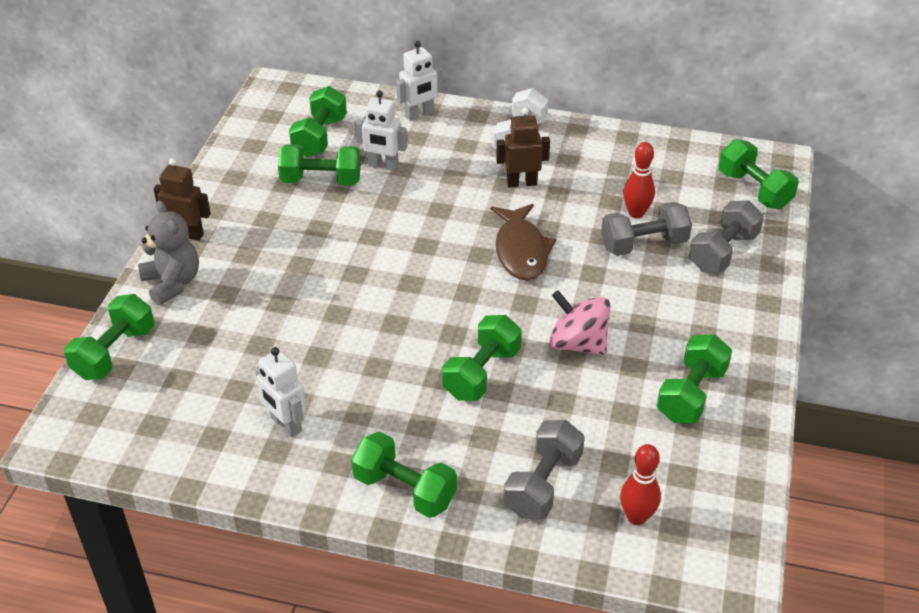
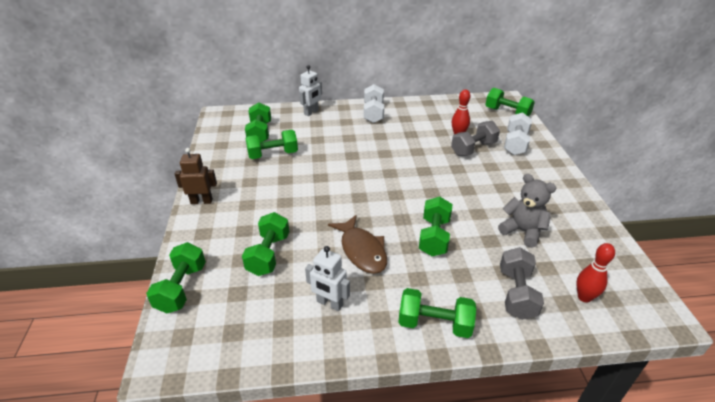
camera: 20 degrees left, 5 degrees down
(172, 283) = (204, 232): grey teddy bear -> grey teddy bear (522, 231)
(383, 165) = (305, 140): white robot -> none
(521, 183) = (388, 133): brown robot -> none
(521, 251) = (411, 166): brown fish -> brown fish (362, 250)
(577, 344) = (476, 206): pink spinning top -> none
(691, 394) = (557, 217): green dumbbell -> green dumbbell (268, 254)
(723, 252) = (515, 144): grey dumbbell -> white dumbbell

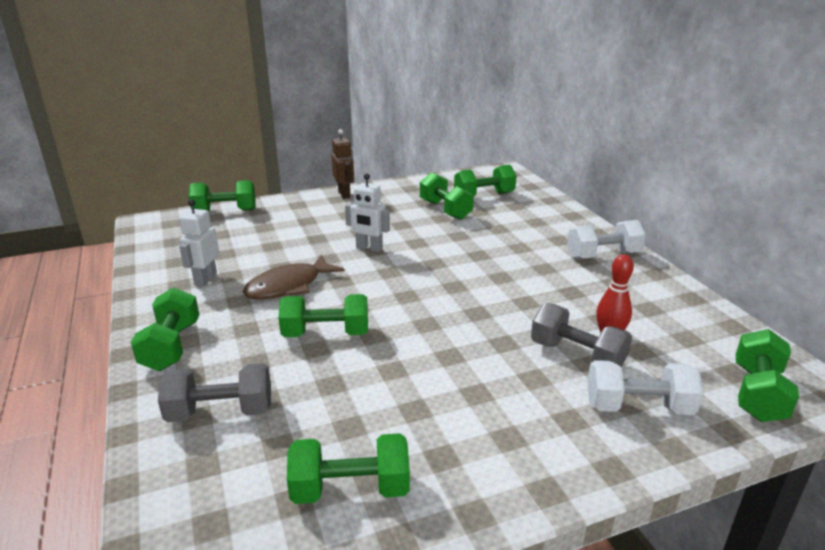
camera: 75 degrees right, 10 degrees down
(268, 254) = (273, 238): green dumbbell -> green dumbbell (350, 489)
(311, 112) = (560, 215): white robot -> white robot (369, 248)
(522, 231) = (362, 418): grey teddy bear -> none
(584, 297) = (213, 489): red bowling pin -> none

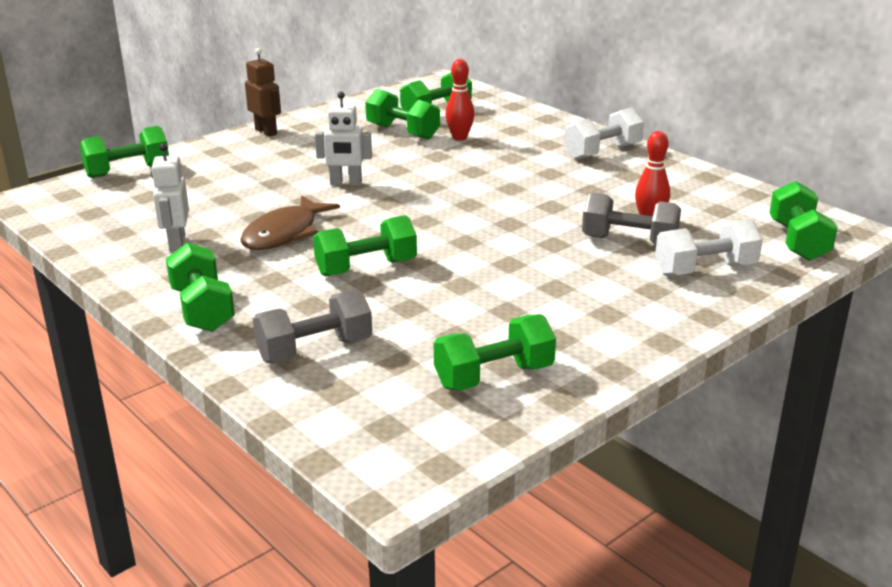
camera: 20 degrees left, 0 degrees up
(487, 222) = (459, 137): none -> red bowling pin

